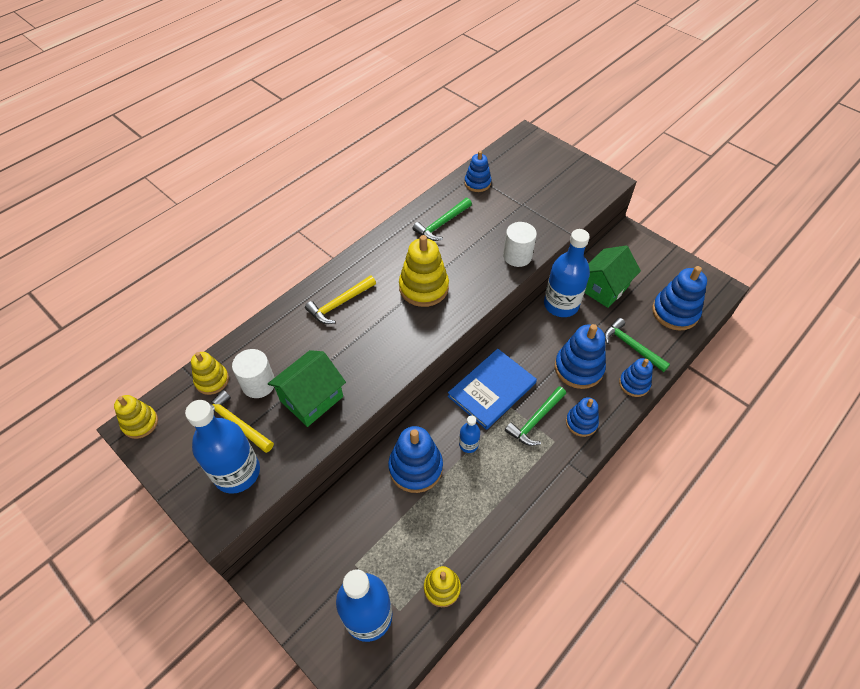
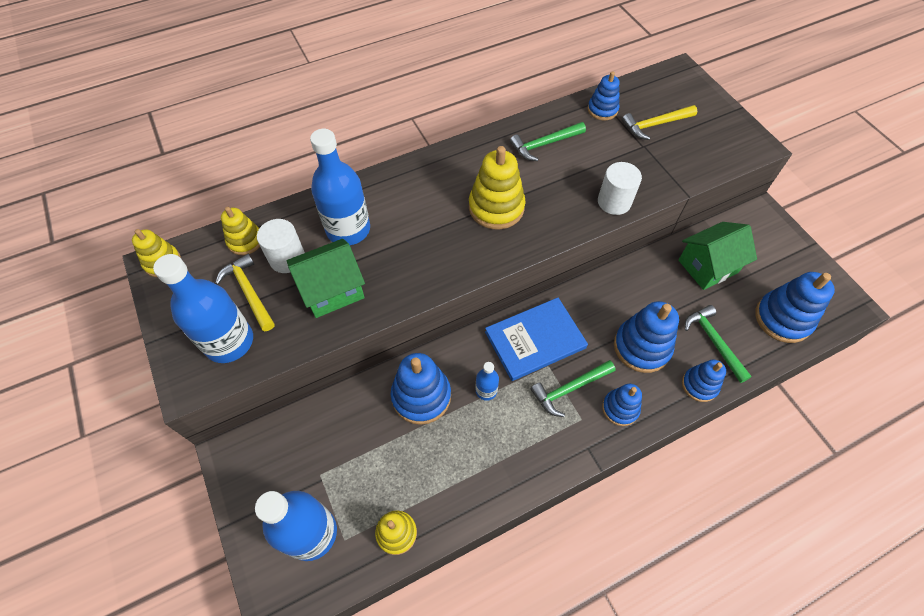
camera: 20 degrees right, 5 degrees up
(339, 304) = (401, 200): yellow hammer -> yellow hammer (655, 125)
(561, 304) = (650, 271): blue bottle -> blue bottle (348, 229)

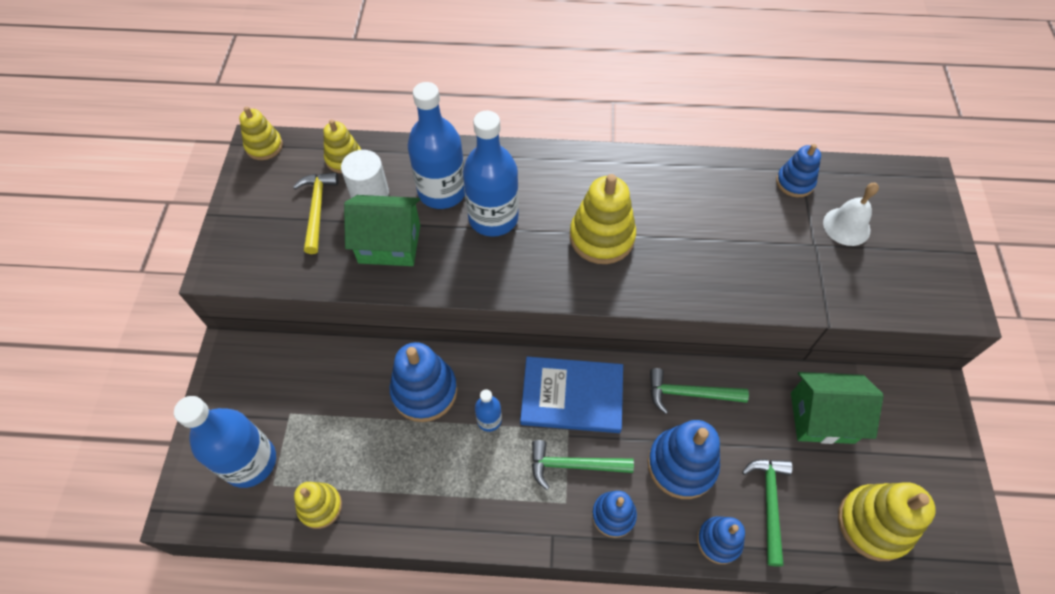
camera: 30 degrees right, 0 degrees up
(229, 342) = (272, 247): blue bottle -> blue bottle (493, 218)
(544, 144) = (700, 192): green hammer -> green hammer (689, 393)
(614, 202) = (735, 291): white cylinder -> none
(655, 125) = (846, 226): yellow hammer -> white bell
(782, 318) = (873, 524): blue stacking toy -> yellow stacking toy

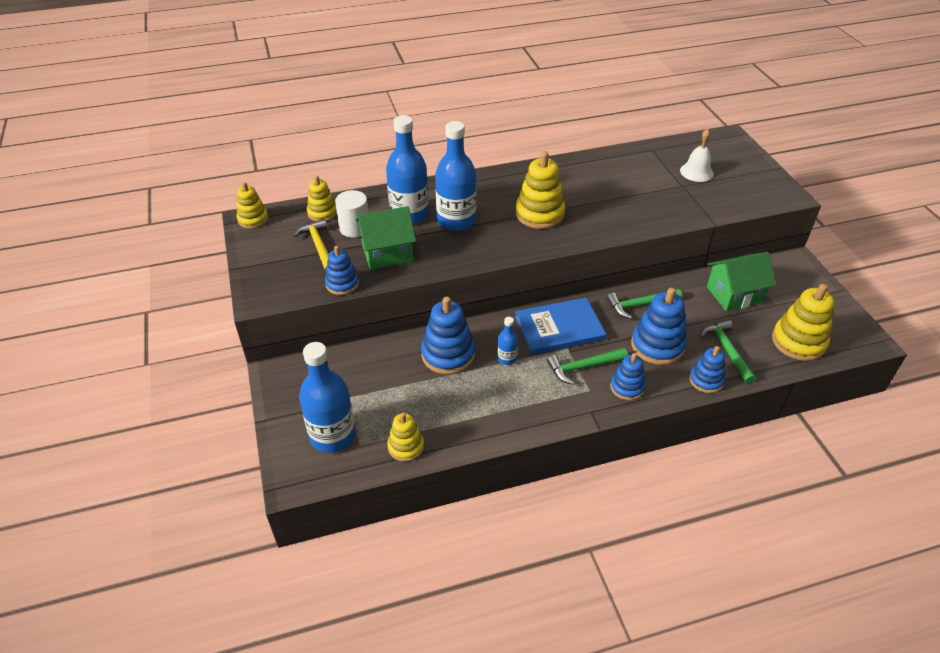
camera: 20 degrees left, 15 degrees down
(794, 182) = (651, 157): blue stacking toy -> blue stacking toy (342, 284)

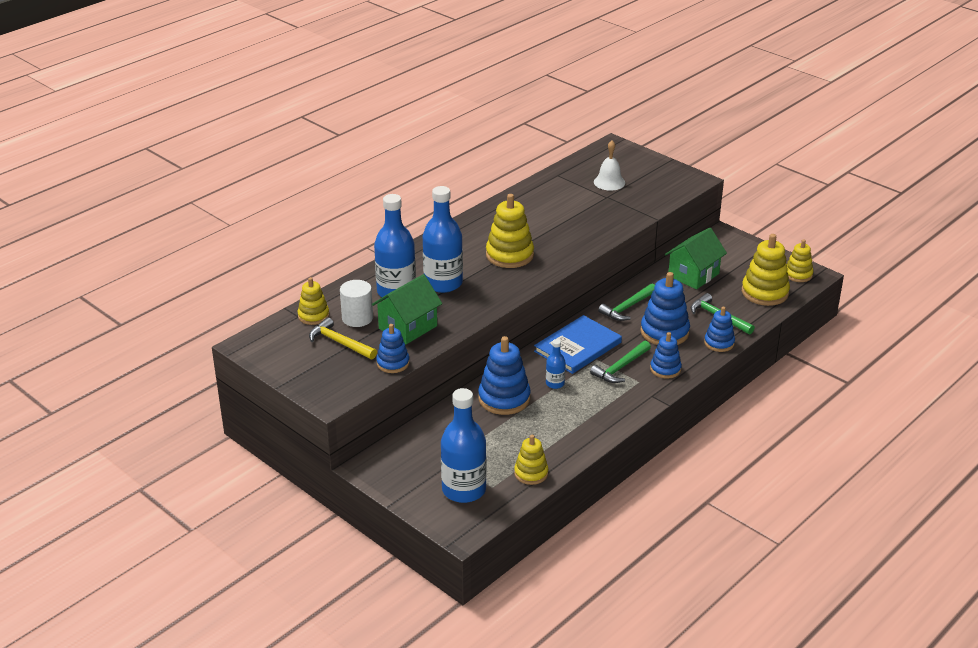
camera: 30 degrees left, 10 degrees down
(253, 219) = (251, 342): yellow stacking toy -> yellow stacking toy (798, 274)

